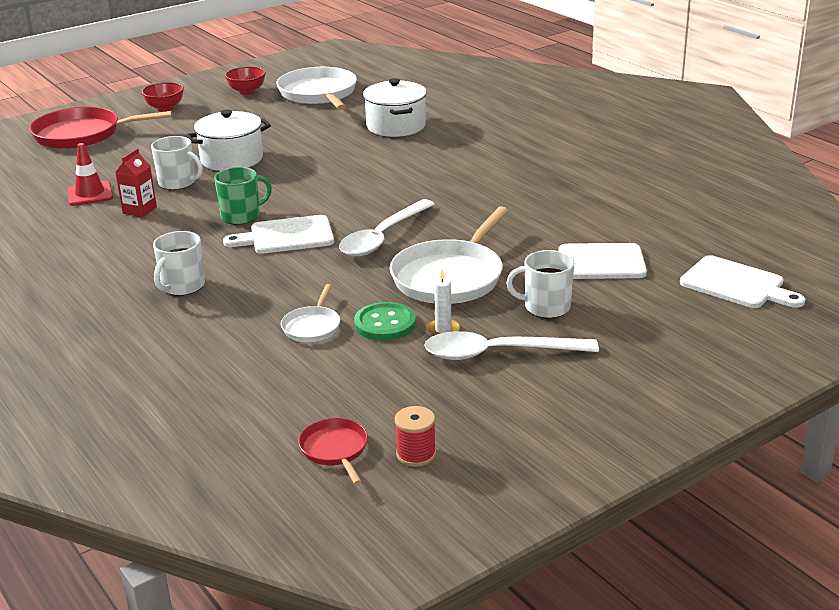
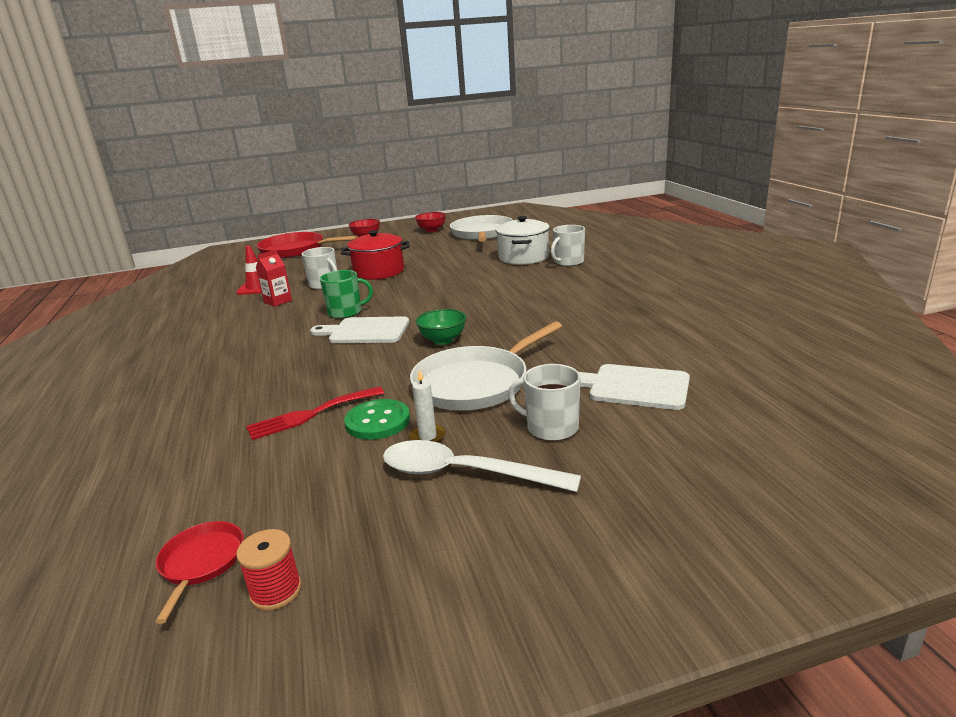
camera: 20 degrees right, 5 degrees down
(182, 286) = (245, 363): white mug -> white mug (568, 262)
(232, 159) = (379, 272): white pot -> red pot
(312, 327) = (311, 414): white pan -> red fork
(382, 237) = (443, 340): white spoon -> green bowl
(736, 284) = (792, 432): white cutting board -> none

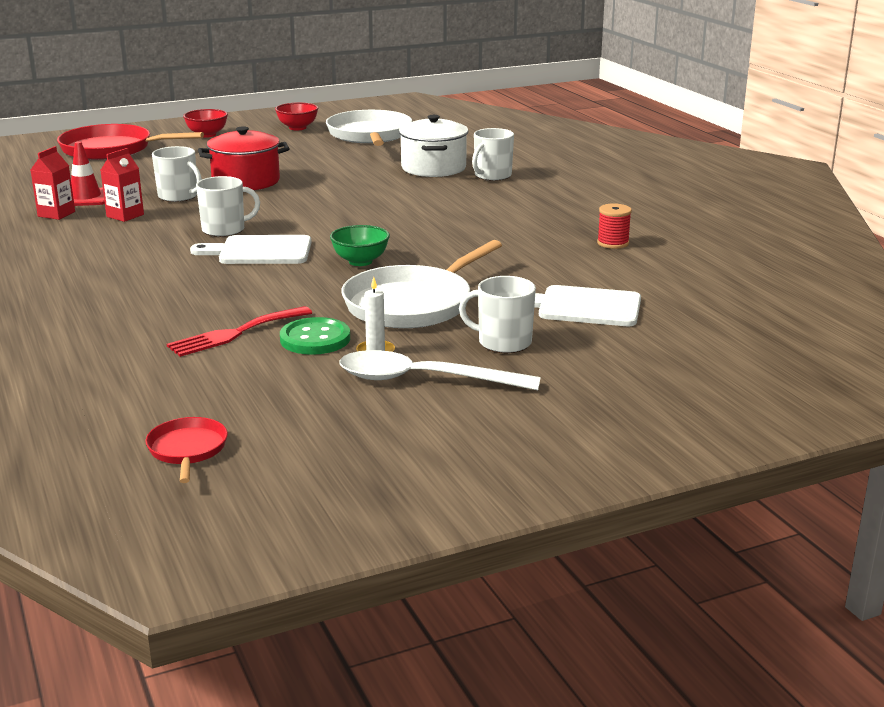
camera: 10 degrees left, 0 degrees up
(229, 301) = (56, 214): none -> red carton
(276, 591) = (274, 465): red spool -> red spool (613, 243)
(346, 312) = (224, 230): green mug -> white mug

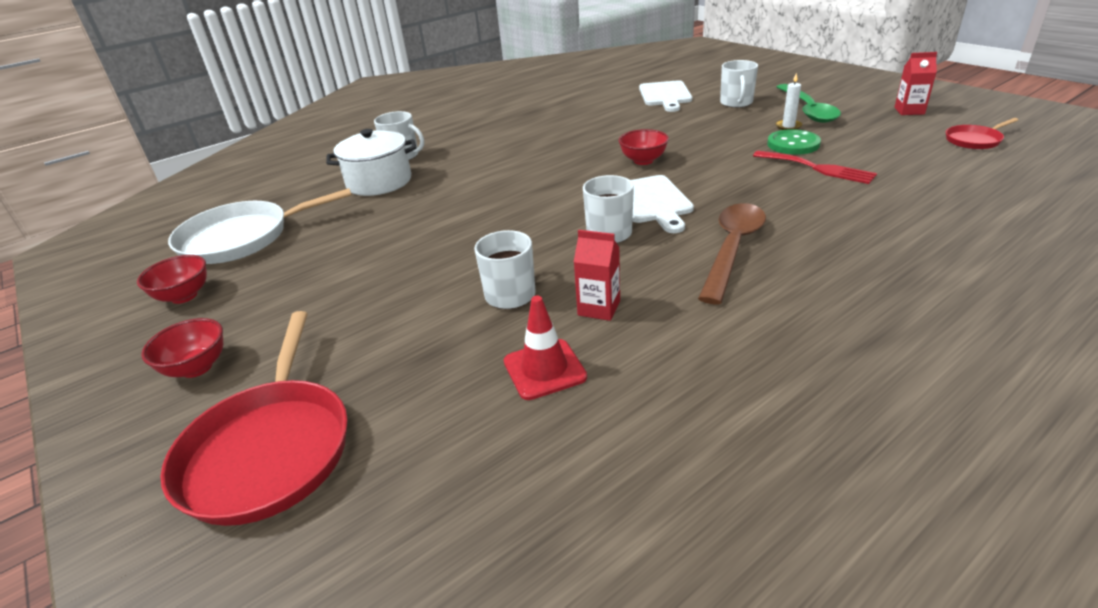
camera: 100 degrees left, 10 degrees up
(56, 214) = (622, 368): red carton -> red carton (909, 111)
(137, 264) = (732, 249): none -> brown spoon
(246, 181) = (440, 266): red pot -> none
(360, 261) = (643, 161): green bowl -> red bowl
(412, 304) = (706, 131): white pan -> none
(423, 380) = (807, 110): white spoon -> green spoon
(613, 243) = (551, 102): red spool -> none

